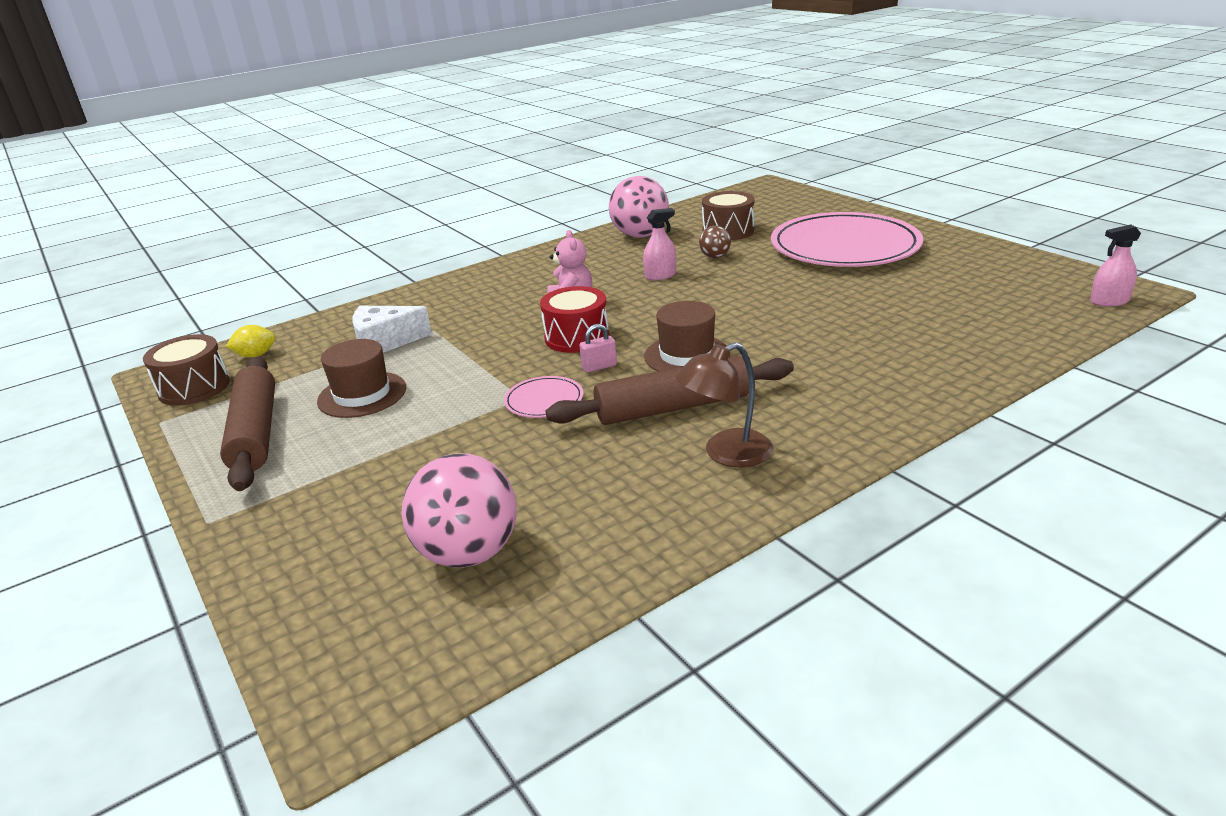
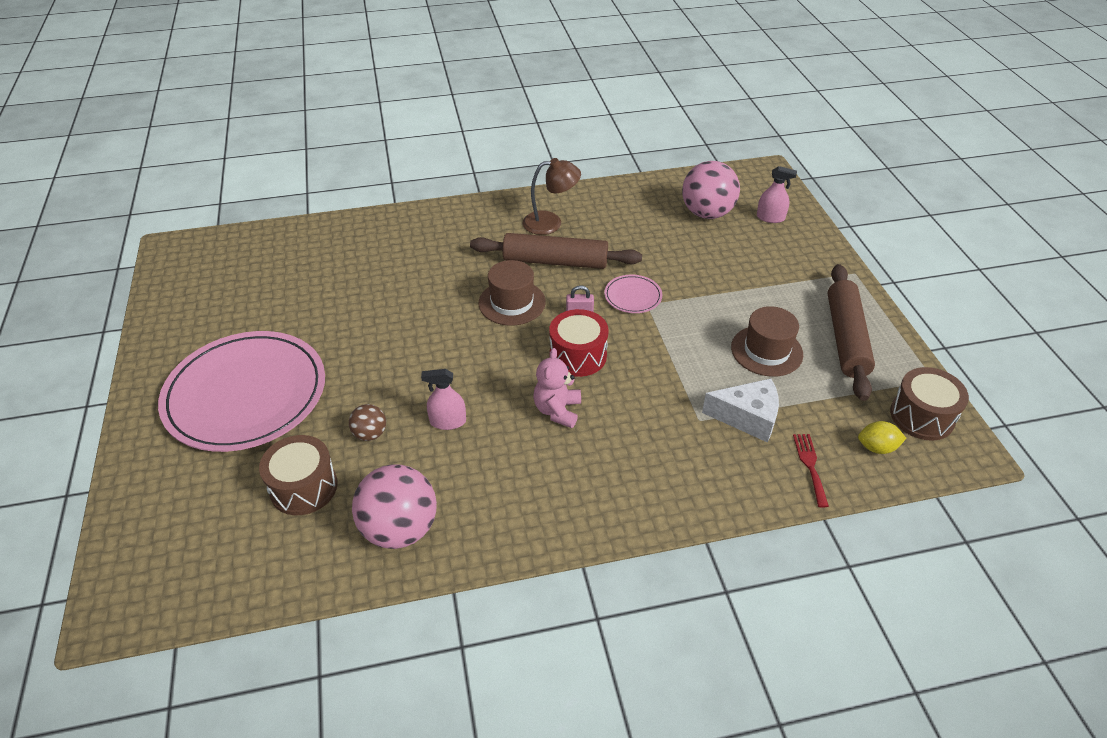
camera: 160 degrees left, 15 degrees up
(326, 330) = (810, 466): none -> red fork
(1109, 301) = (200, 247): pink spray bottle -> pink spray bottle (770, 218)

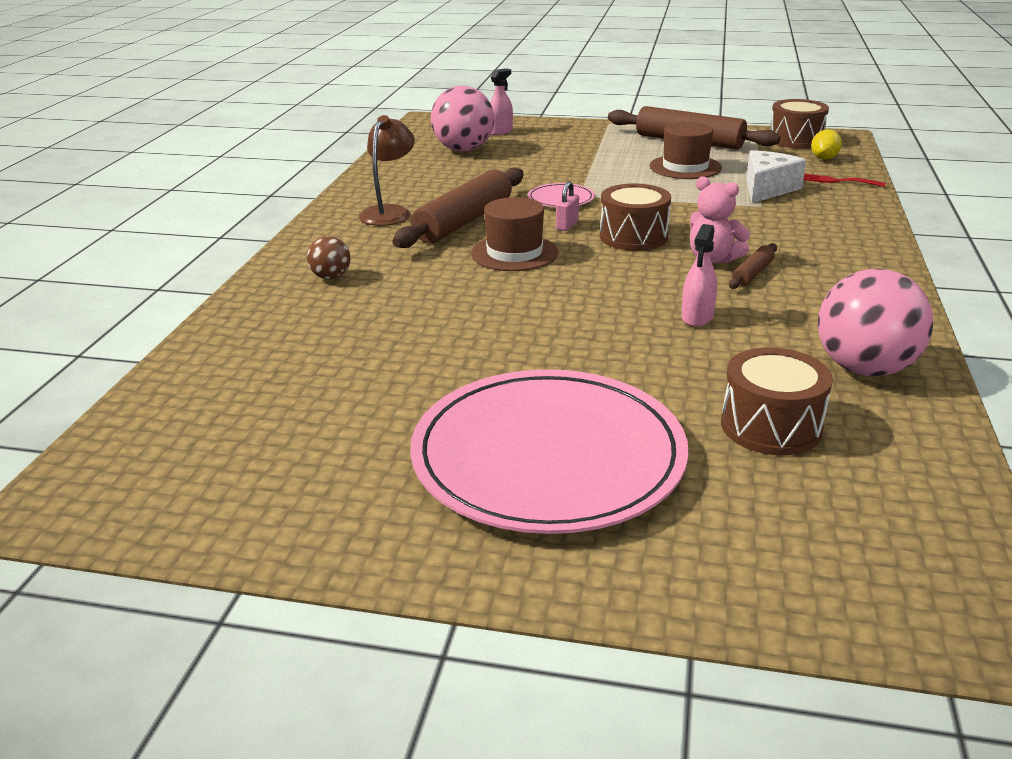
camera: 65 degrees left, 15 degrees down
(370, 434) = (692, 367): brown ball -> brown ball (331, 277)
(541, 439) = (752, 273): none -> brown rolling pin
(578, 355) = (633, 236): red drum -> brown drum

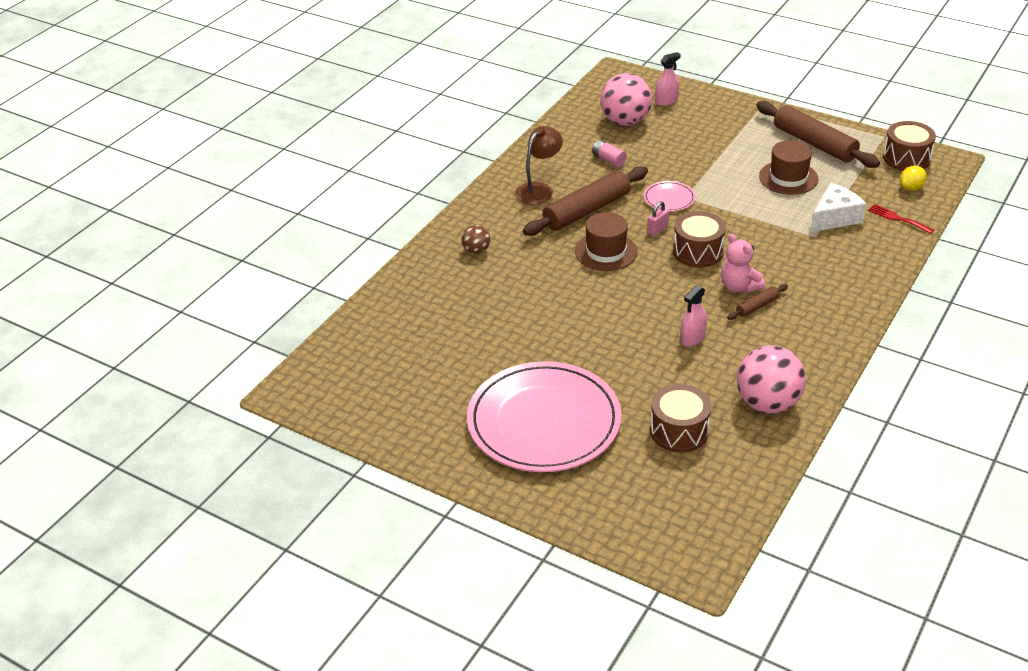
camera: 20 degrees right, 10 degrees up
(463, 179) = (608, 160): none -> pink battery

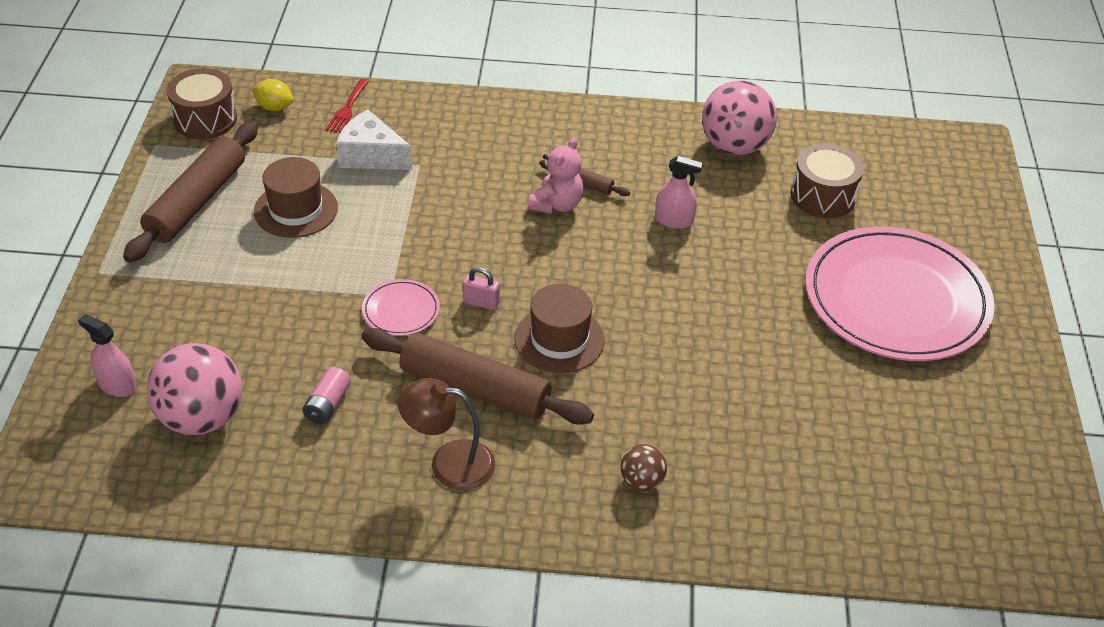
camera: 120 degrees left, 5 degrees up
(698, 252) = (508, 254): brown drum -> none

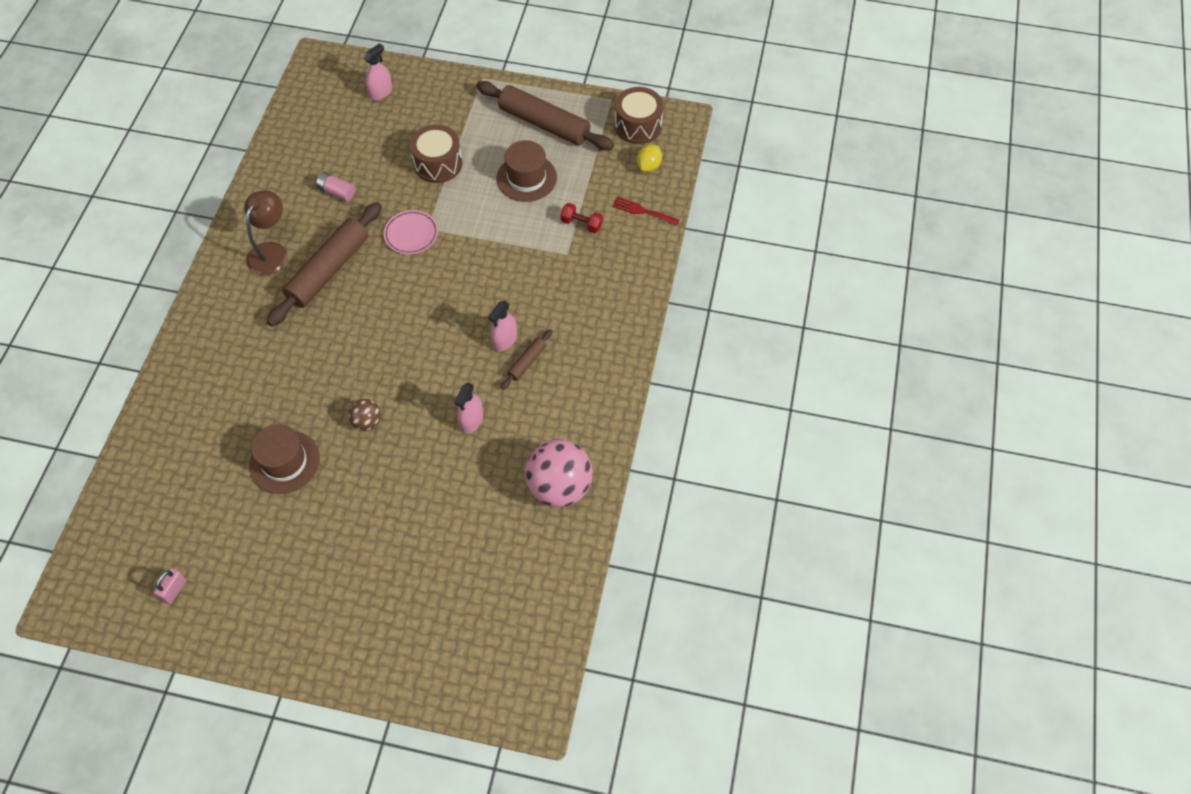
camera: 100 degrees right, 15 degrees up
(202, 418) = (343, 132): pink ball -> none
(371, 156) = (581, 224): white cheese -> red dumbbell
(481, 303) = (408, 280): pink padlock -> pink padlock (174, 590)
(556, 204) = (504, 340): pink teddy bear -> pink spray bottle
(559, 339) = (361, 324): brown hat -> brown hat (284, 462)
(641, 481) = (223, 355): brown ball -> brown ball (367, 422)
(823, 196) = (481, 545): brown drum -> brown drum (438, 164)
(896, 299) = (345, 569): pink plate -> none

